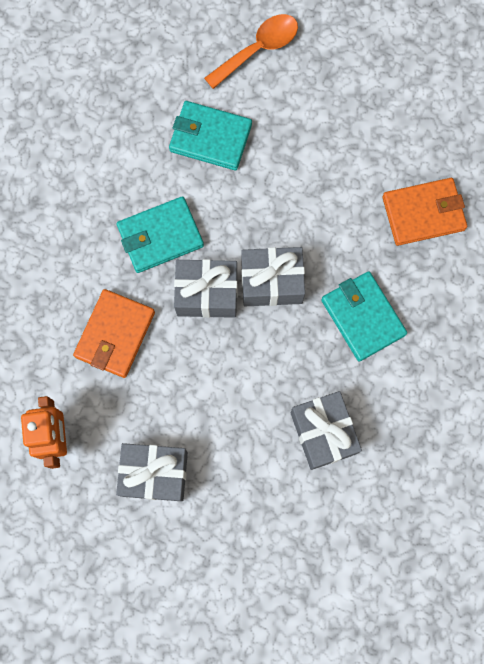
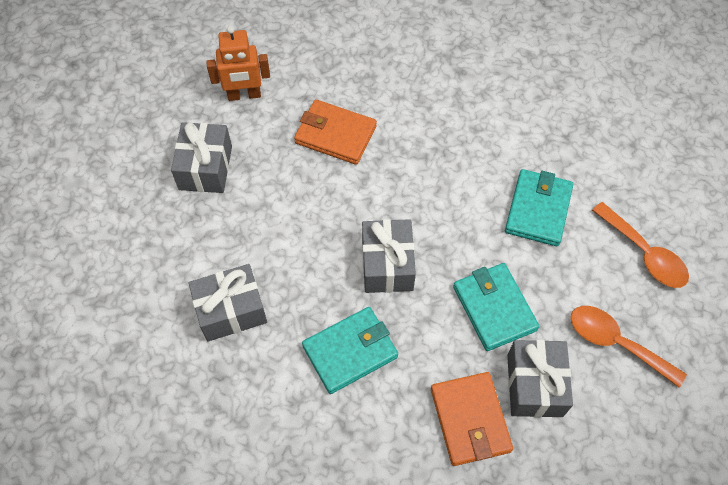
camera: 90 degrees right, 15 degrees down
(160, 236) = (431, 168): turquoise wallet -> turquoise wallet (494, 308)
(207, 294) = (374, 208): grey gift -> grey gift (534, 385)
(348, 85) = (616, 343): none -> orange spoon

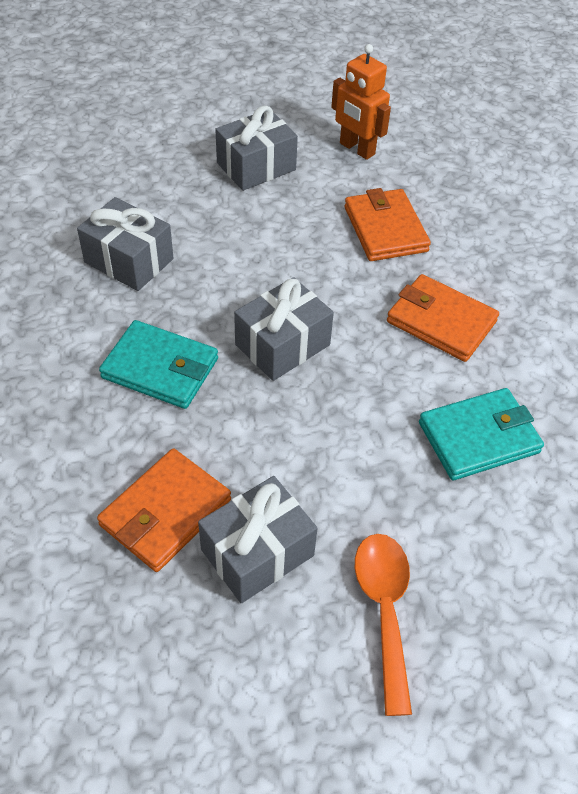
camera: 50 degrees right, 10 degrees down
(438, 163) = (441, 322): none -> orange wallet
(494, 308) = (317, 463): turquoise wallet -> none
(644, 253) = (533, 576): orange spoon -> none

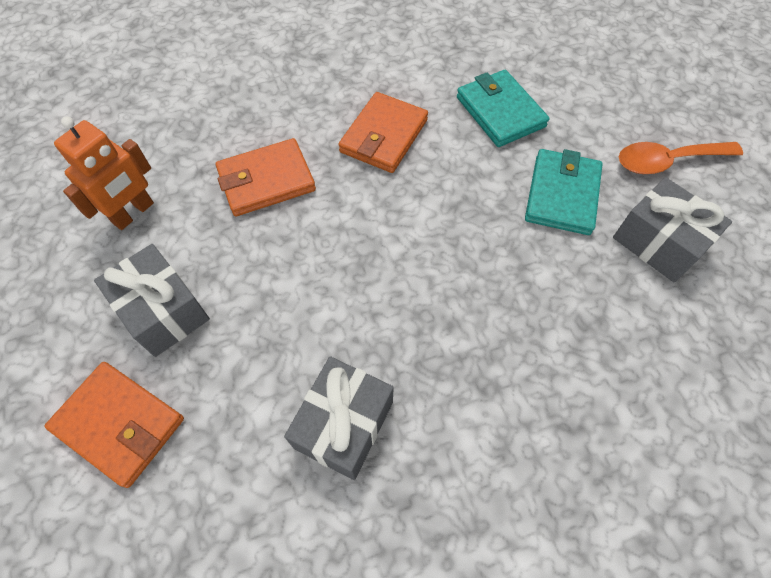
camera: 95 degrees left, 10 degrees up
(160, 368) = (496, 354): turquoise wallet -> turquoise wallet (562, 195)
(165, 512) = (652, 316): orange wallet -> orange wallet (119, 424)
(282, 345) = (438, 251): grey gift -> none

